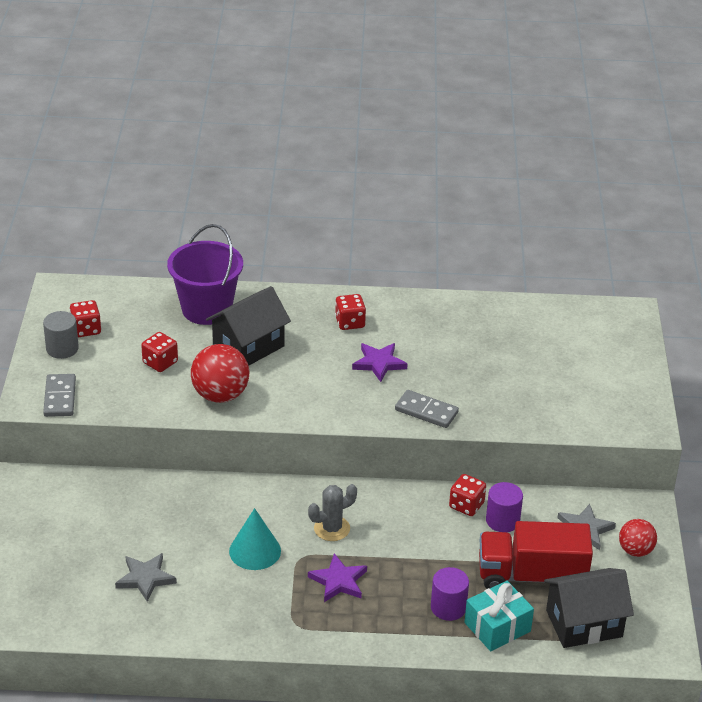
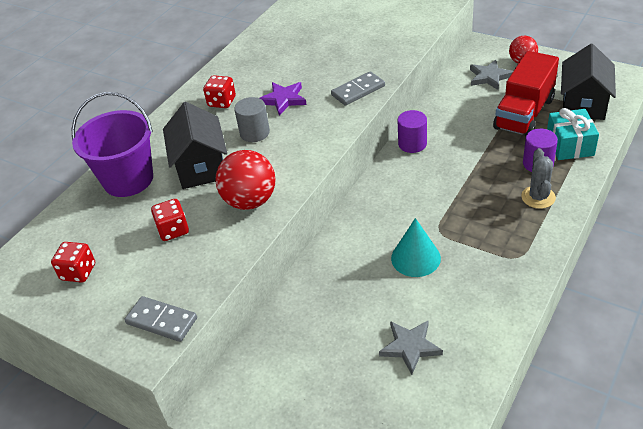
camera: 55 degrees left, 5 degrees up
(62, 348) = (90, 299): grey cylinder -> grey cylinder (255, 133)
(332, 528) = (415, 202): grey cactus -> grey cactus (538, 197)
(338, 581) = (479, 216): purple star -> none
(466, 505) = (432, 123): red dice -> none
(502, 521) = (459, 111): purple cylinder -> purple cylinder (412, 144)

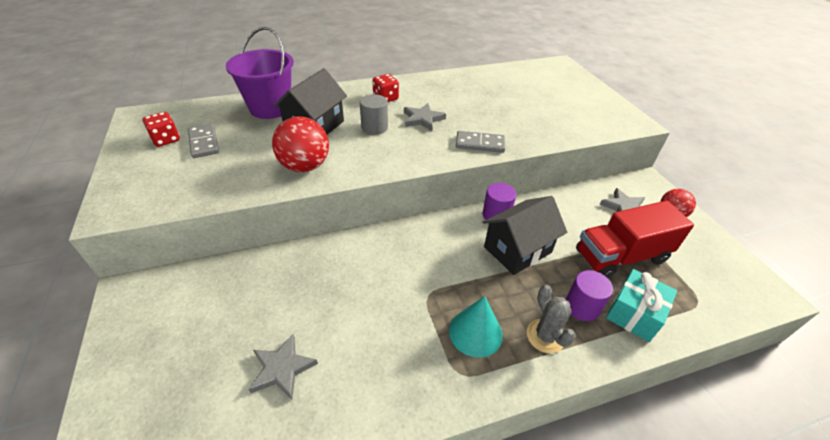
camera: 35 degrees right, 0 degrees up
(162, 321) = (145, 201): grey domino -> grey domino (204, 142)
(173, 230) = (241, 152): red dice -> none
(283, 99) = (423, 119): purple star -> grey star
(415, 258) = (383, 301): turquoise cone -> turquoise cone (475, 332)
(538, 197) = (545, 336): grey cactus -> grey cactus turned 60 degrees counterclockwise
(583, 103) = (693, 287): black house -> black house (517, 249)

